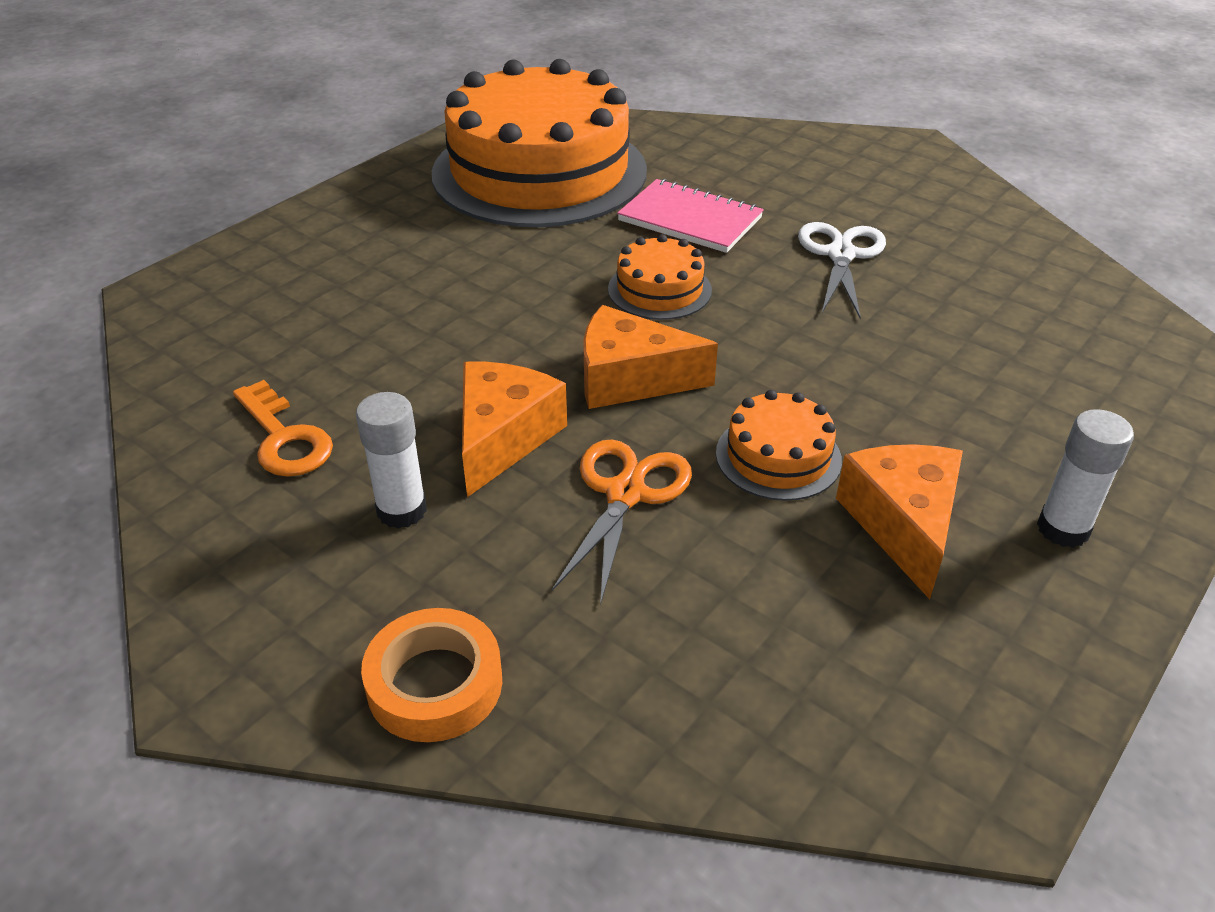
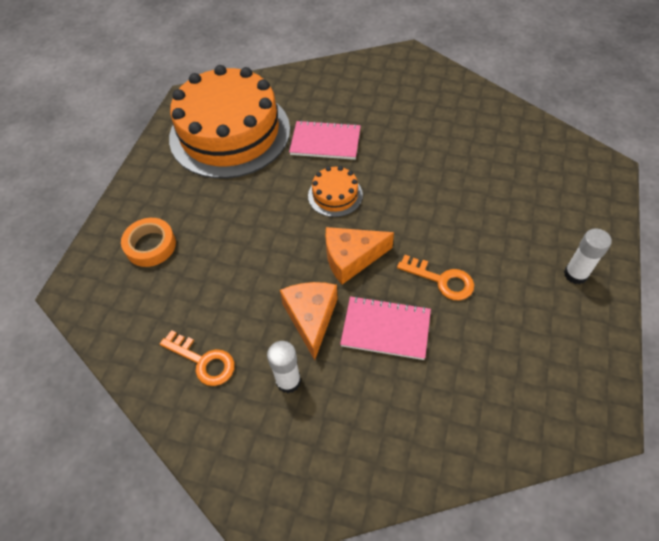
camera: 20 degrees left, 15 degrees up
(435, 683) = (360, 470): orange tape -> orange tape (150, 245)
(625, 494) = (385, 329): orange scissors -> pink notebook
(778, 456) = (441, 280): orange cake -> orange key
(840, 255) = (409, 142): white scissors -> none
(903, 524) = (512, 298): orange cheese -> none

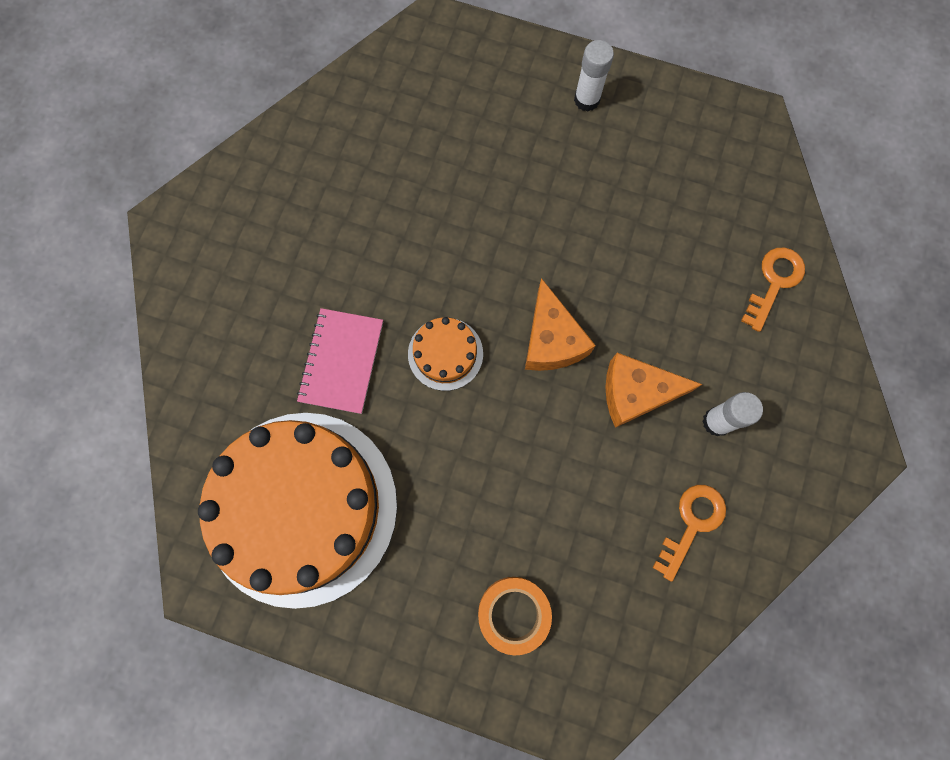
camera: 90 degrees left, 20 degrees up
(385, 329) = (652, 309): pink notebook -> none
(441, 280) = (588, 239): orange key -> orange key (774, 282)

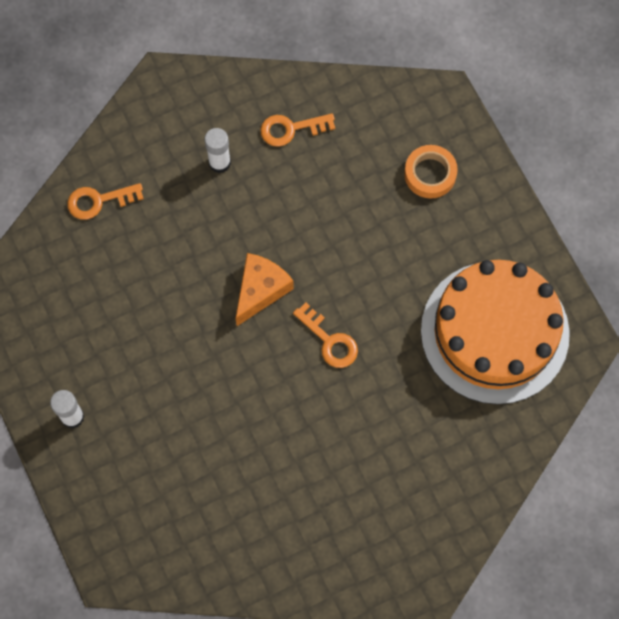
camera: 135 degrees left, 5 degrees down
(342, 361) = (395, 394): pink notebook -> none
(445, 354) = (329, 340): orange cake -> orange key
(636, 393) = (246, 217): orange cheese -> none

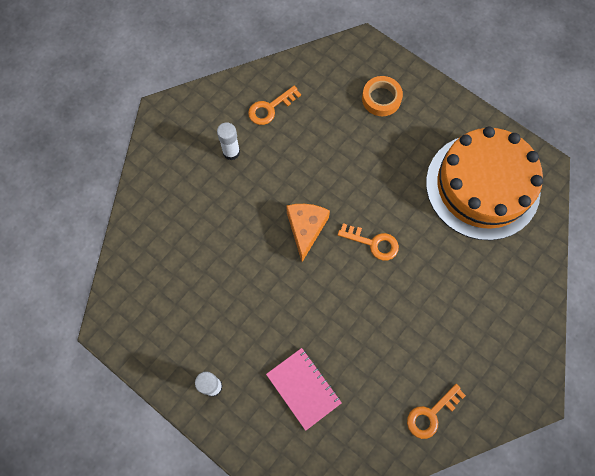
camera: 25 degrees left, 0 degrees up
(99, 201) = (156, 216): orange key -> orange key (431, 414)
(169, 464) = (303, 388): none -> pink notebook

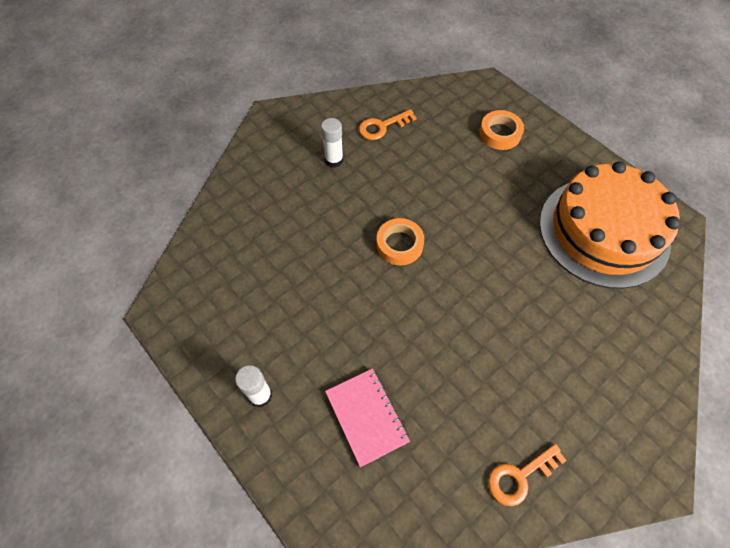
camera: 10 degrees right, 10 degrees down
(306, 229) = (399, 244): orange cheese -> orange tape
(373, 243) = (473, 270): orange key -> none

